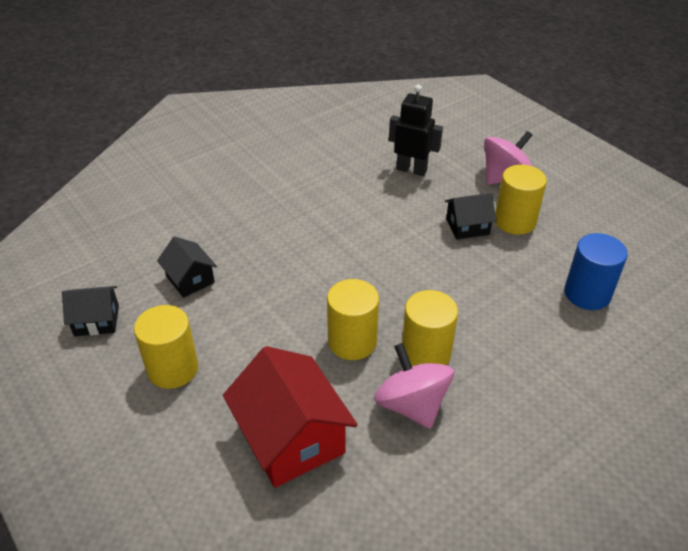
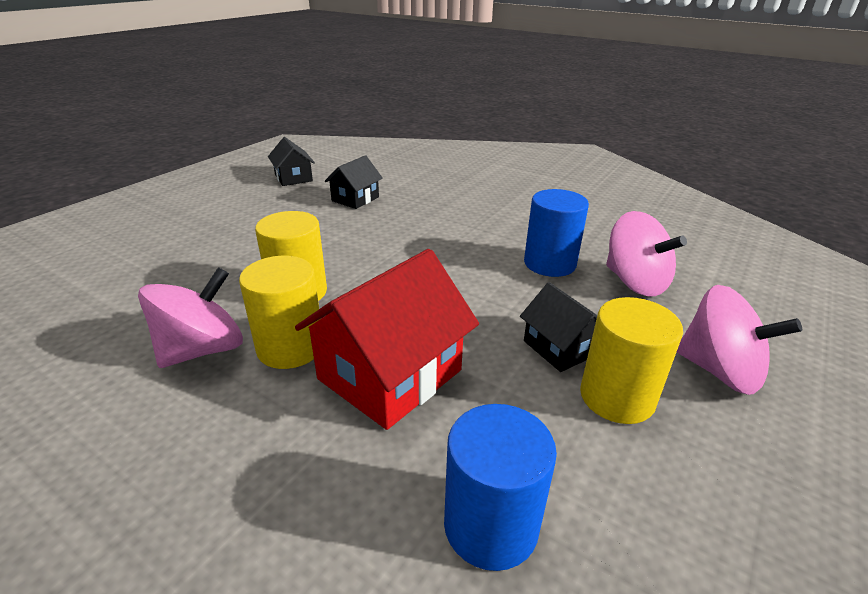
camera: 70 degrees right, 10 degrees down
(173, 369) = (245, 213): yellow cylinder -> none
(291, 438) = (160, 281): red house -> red house (390, 374)
(371, 197) = (549, 263): none -> blue cylinder
(411, 170) = (635, 282): black robot -> pink spinning top

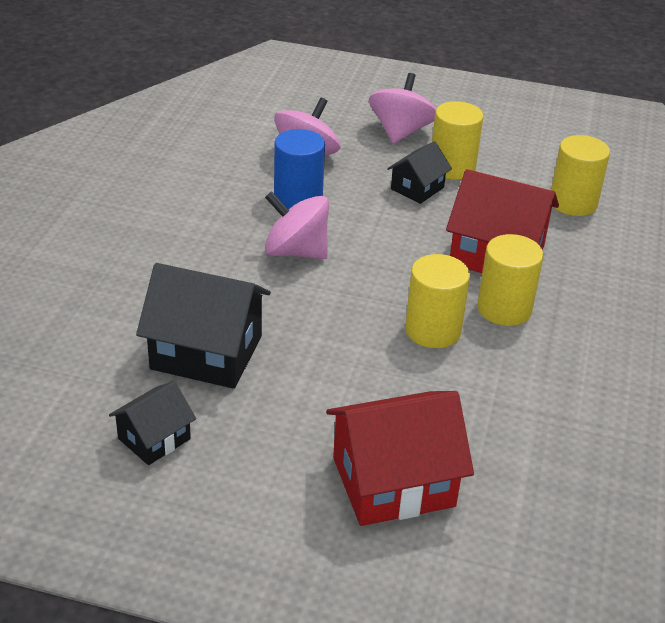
camera: 110 degrees left, 5 degrees up
(165, 237) = (393, 482): none -> red house
(202, 349) = (540, 354): pink spinning top -> pink spinning top (296, 252)
(355, 199) = (206, 352): black house -> black house, size x1.82
(490, 525) = (573, 203): blue cylinder -> yellow cylinder

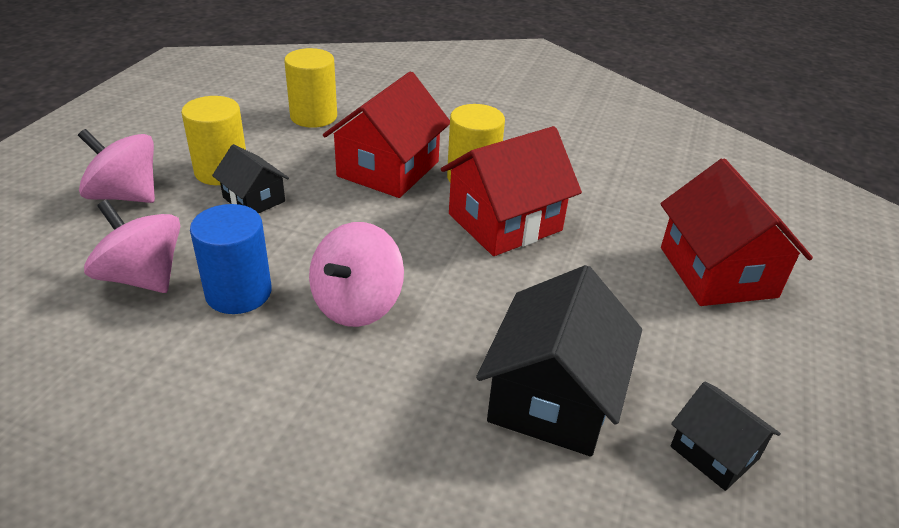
camera: 85 degrees left, 0 degrees up
(433, 330) = (505, 222): yellow cylinder -> red house

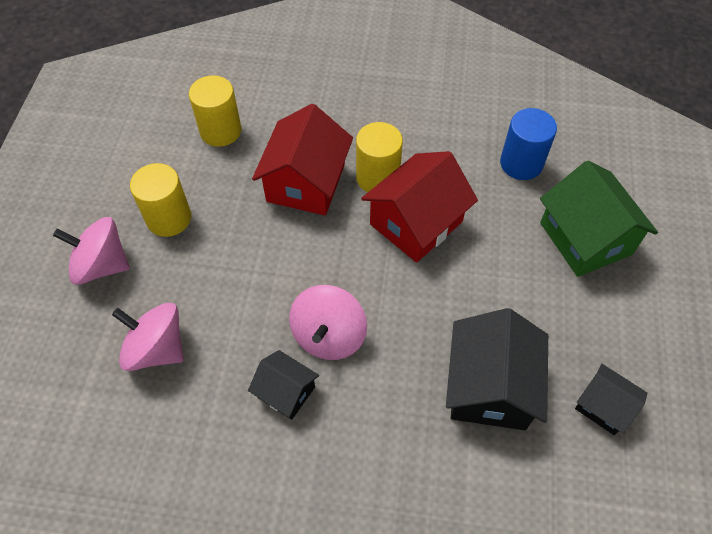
camera: 10 degrees left, 20 degrees up
(238, 293) = (236, 346): blue cylinder -> blue cylinder (521, 163)
(254, 199) = (209, 245): black house -> black house (286, 392)
(717, 272) = (585, 238): red house -> green house

